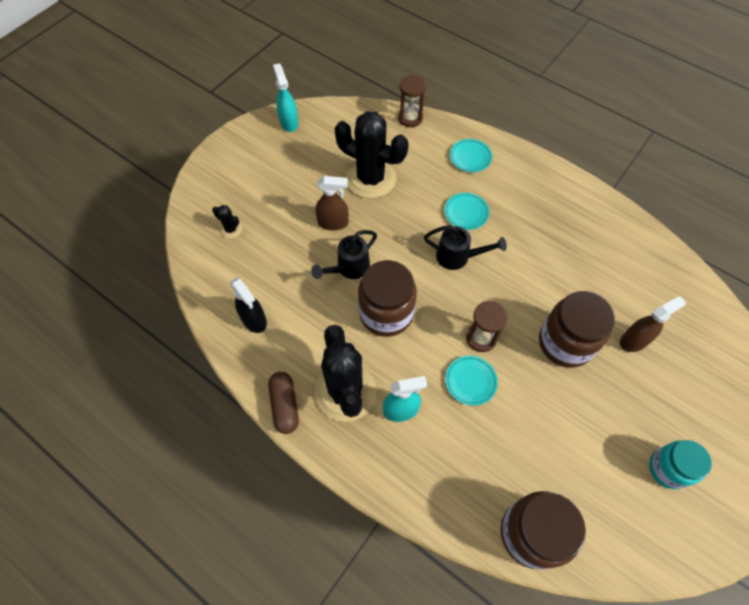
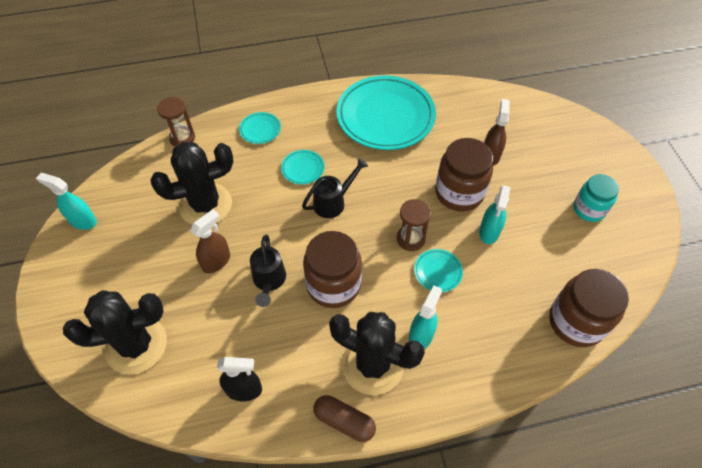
camera: 50 degrees left, 5 degrees down
(231, 229) = (136, 345): black cactus -> black cactus, size x2.42
(550, 395) = (489, 232): none -> turquoise spray bottle
(581, 230) = (385, 116): none -> turquoise plate

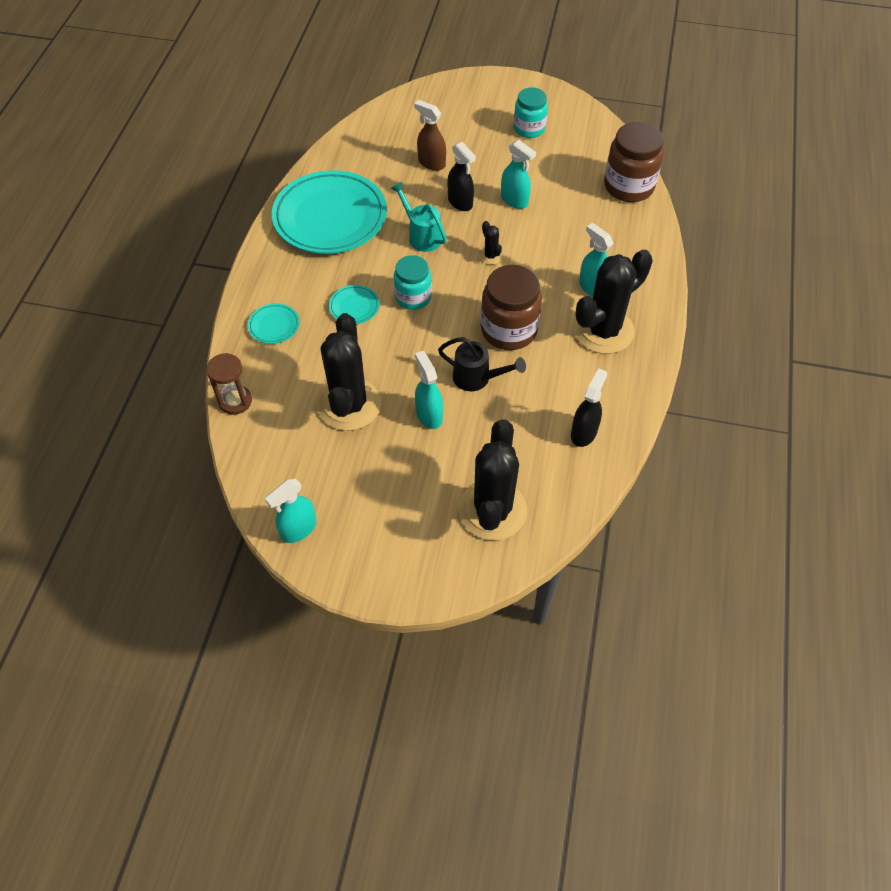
camera: 65 degrees left, 0 degrees up
(216, 261) = (429, 415): brown spray bottle -> turquoise spray bottle
(333, 202) = (413, 297): black watering can -> turquoise jar
(344, 421) = (646, 369): brown capsule -> none
(403, 181) = (422, 236): none -> turquoise watering can
(410, 239) = (490, 256): brown hourglass -> black cactus
(438, 272) = (536, 251): turquoise plate -> none
(459, 193) = (460, 202): brown jar -> black spray bottle

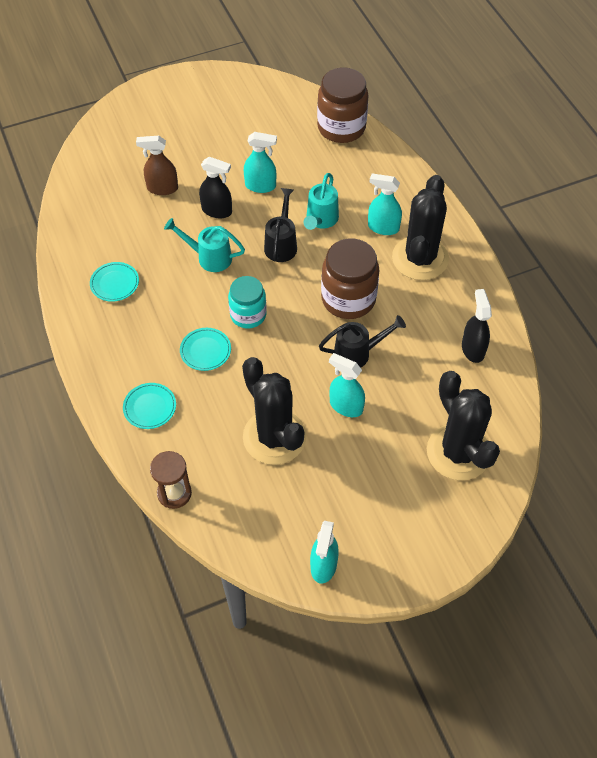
camera: 35 degrees left, 0 degrees up
(330, 217) = (115, 283): turquoise plate -> turquoise plate, size x0.41
(490, 256) = (281, 244): black cactus -> black watering can
(529, 128) = (220, 116): turquoise jar -> none
(542, 253) = (321, 220): none -> turquoise watering can

